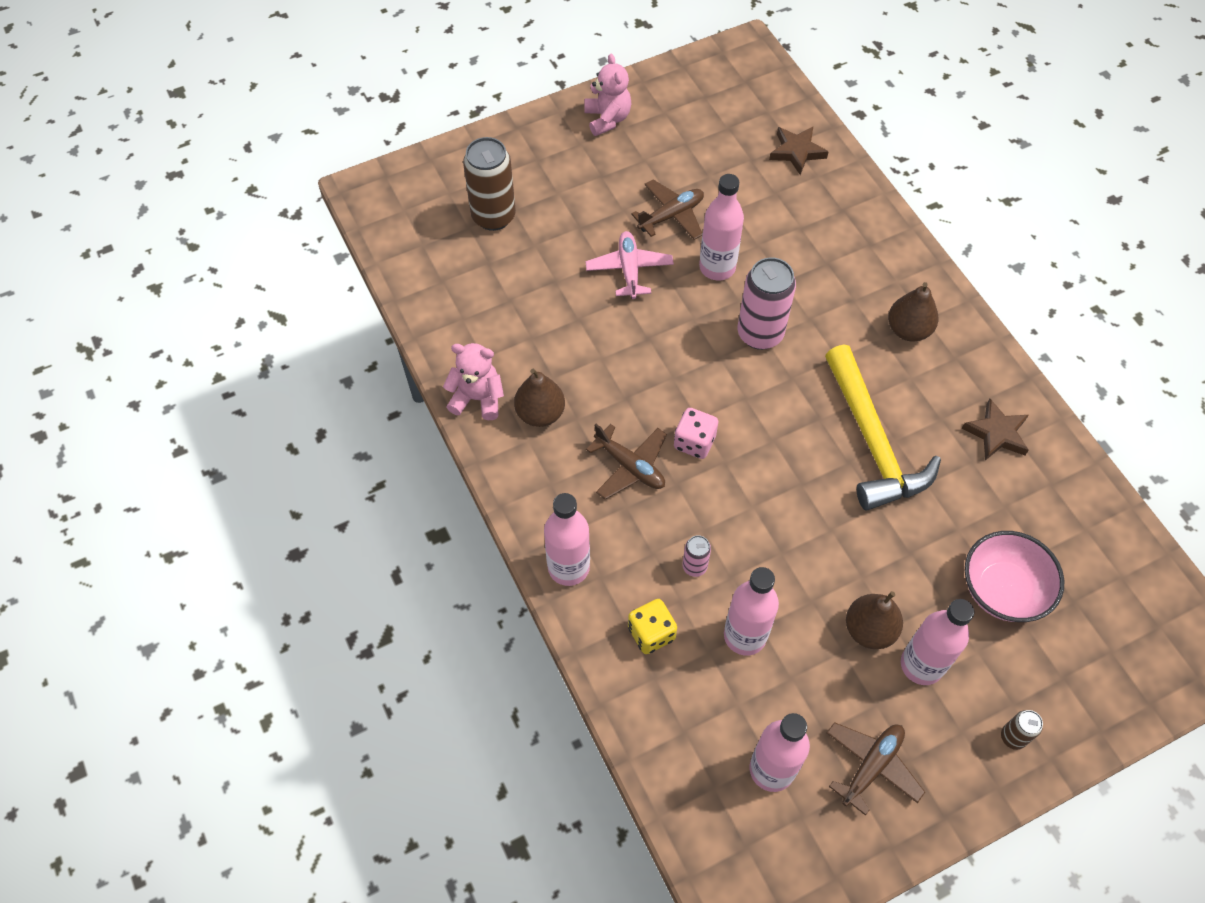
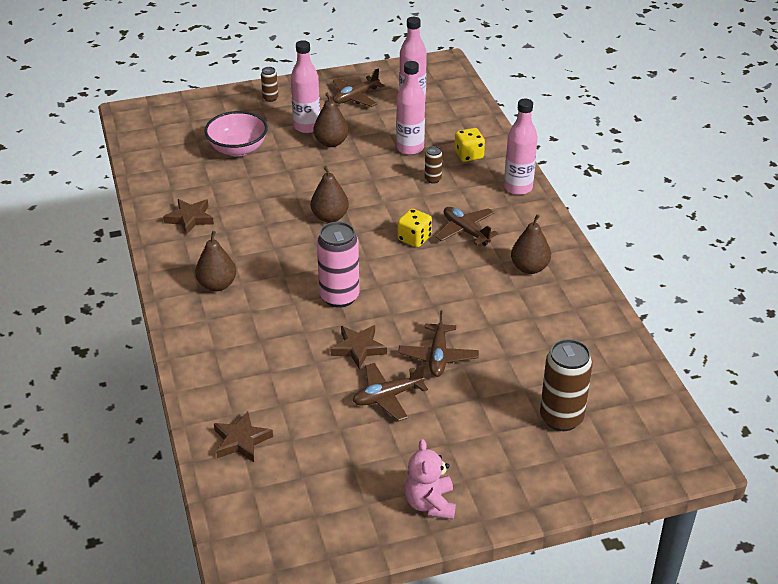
camera: 170 degrees left, 20 degrees down
(477, 398) = (579, 282): pink teddy bear -> none
(629, 270) = (438, 356): pink plane -> brown plane
(694, 442) = (414, 238): pink dice -> yellow dice
(694, 566) = (433, 179): pink can -> brown can
(717, 267) = (358, 348): pink bottle -> brown star
(816, 465) = (330, 217): none -> brown pear
(872, 441) = (283, 224): yellow hammer -> none

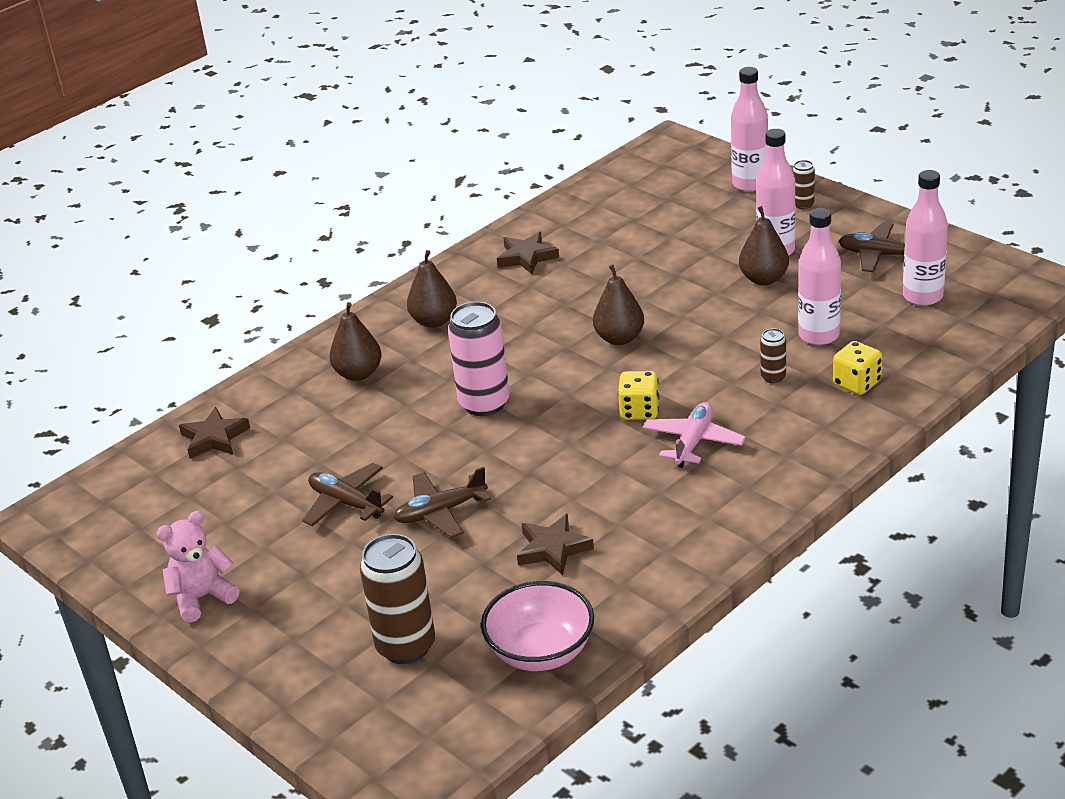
camera: 65 degrees right, 5 degrees down
(238, 149) = (680, 229): pink bowl -> pink bowl (541, 652)
(358, 348) = (409, 452): brown star -> brown star (553, 549)
(465, 231) = (693, 442): brown plane -> pink plane
(518, 188) = (830, 448): pink bottle -> pink bottle (750, 184)
(529, 268) = (669, 519): brown pear -> brown pear (358, 374)

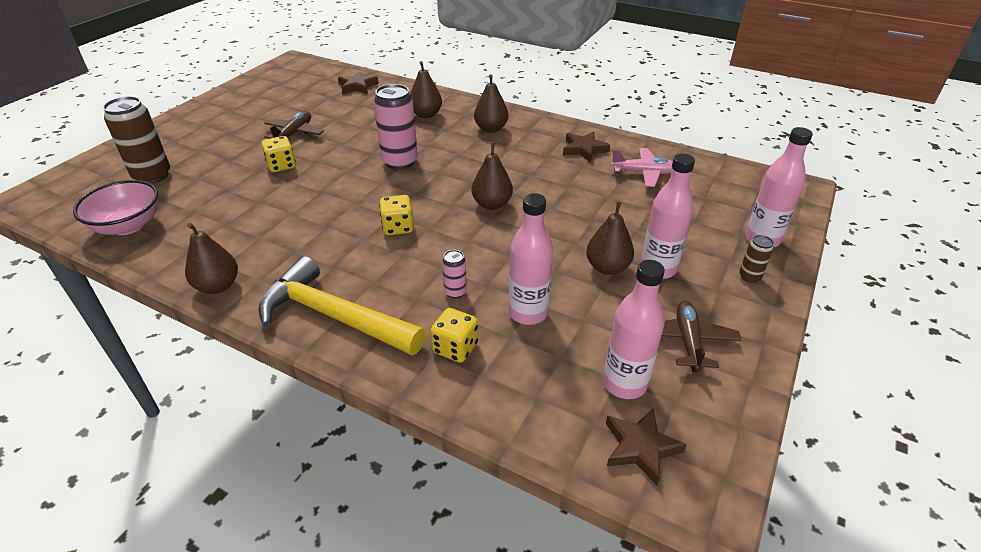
camera: 70 degrees right, 5 degrees up
(202, 598) = (216, 109): pink teddy bear -> none
(440, 512) = (281, 166): brown plane -> yellow dice
(553, 549) = (235, 214): brown star -> brown star (640, 447)
(693, 442) = (359, 259): pink plane -> pink plane (644, 173)
(708, 551) = (218, 286): none -> brown pear
(773, 377) = (455, 292): brown can -> pink can
(788, 460) = (334, 316): none -> yellow hammer

